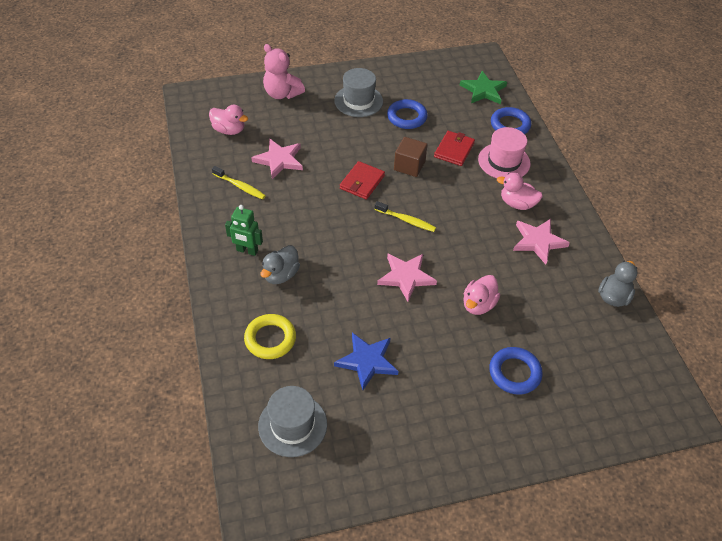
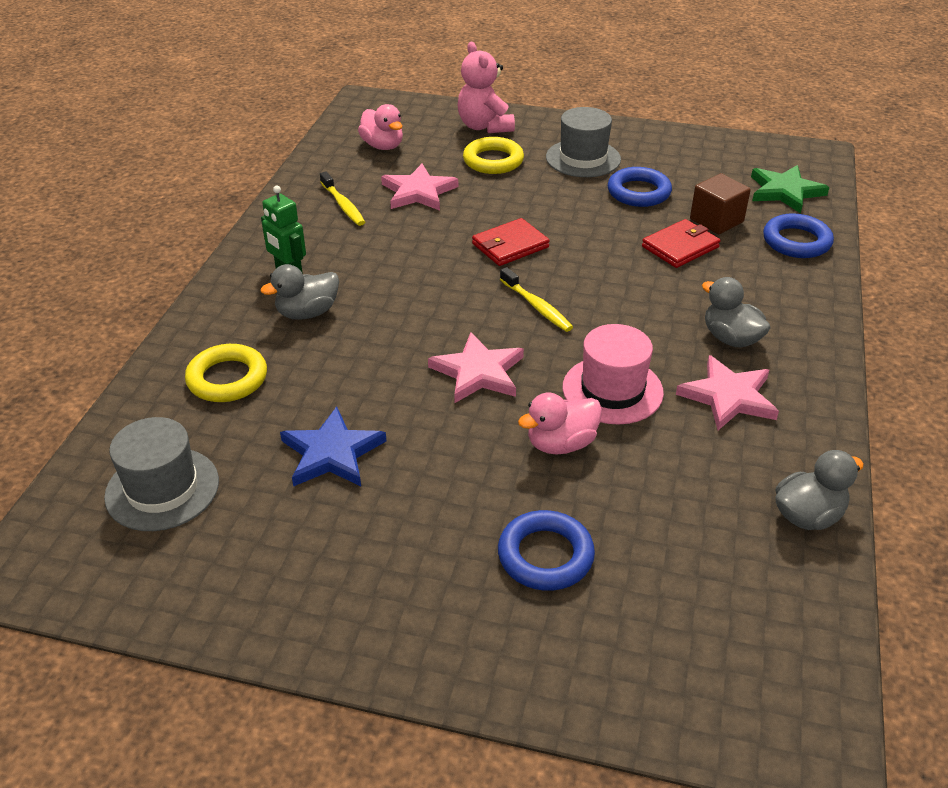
camera: 30 degrees right, 10 degrees down
(307, 120) = (493, 161): none -> yellow ring
(409, 166) = (595, 246): brown cube -> brown cube (716, 220)
(504, 161) = (750, 281): pink hat -> pink hat (612, 390)
(517, 204) = (731, 338): pink duck -> grey duck

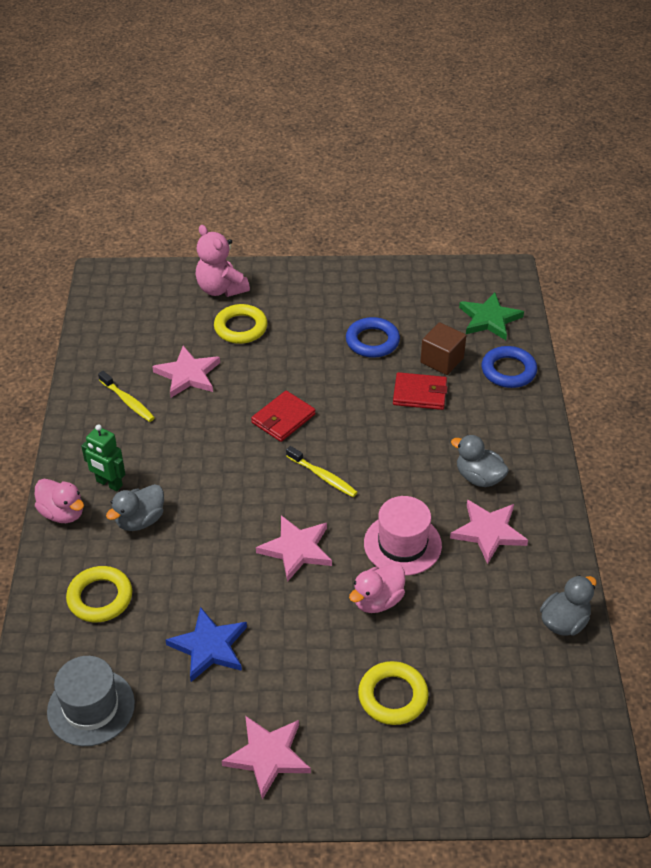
camera: 15 degrees left, 5 degrees up
(355, 591) = (268, 756): none -> pink star
(383, 146) = (138, 327): pink duck -> pink duck (62, 513)
(545, 556) = (393, 696): blue ring -> yellow ring
(583, 158) = (316, 311): grey hat -> none
(680, 247) = (420, 394): red wallet -> red wallet turned 60 degrees clockwise

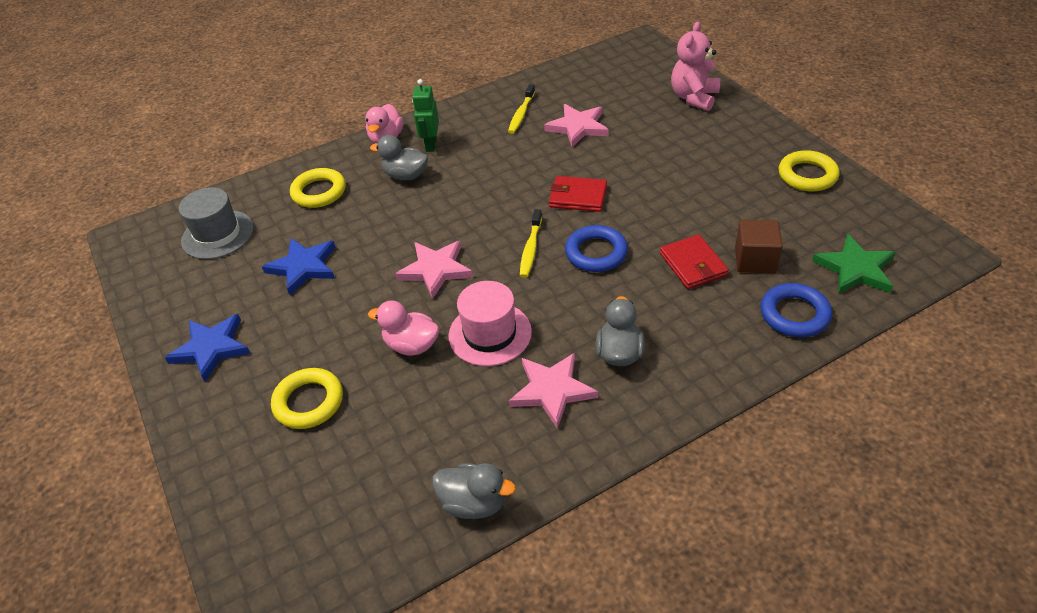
camera: 65 degrees right, 0 degrees up
(240, 328) = (660, 127): yellow ring -> yellow ring (807, 175)
(268, 756) = (211, 348): pink star -> blue star
(372, 341) = (729, 205): blue ring -> blue ring (596, 253)

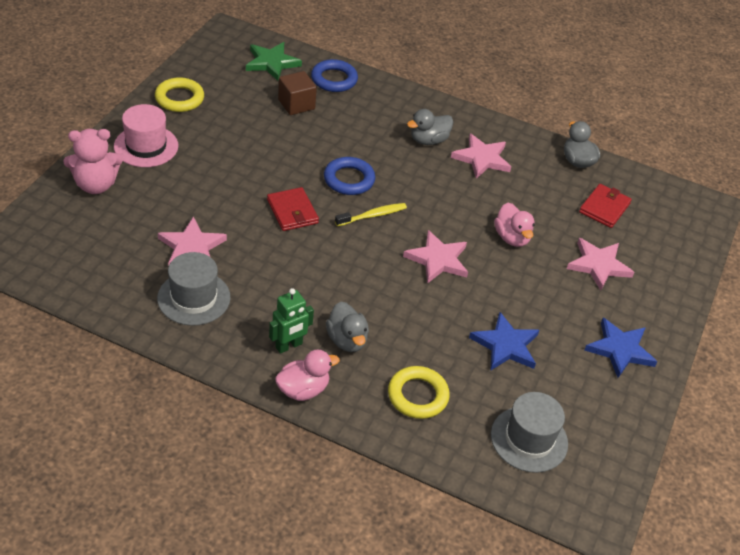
camera: 135 degrees left, 0 degrees up
(308, 402) = (598, 265): yellow ring -> pink star
(490, 334) = (467, 203): pink hat -> pink hat (146, 146)
(521, 114) = (194, 298): yellow toothbrush -> grey hat
(693, 264) = (323, 130): red wallet -> red wallet (604, 208)

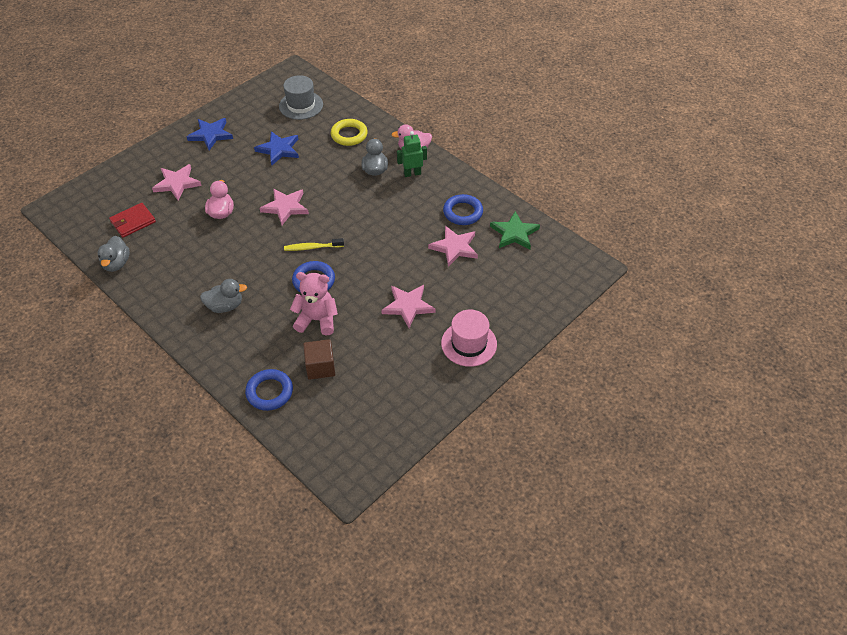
camera: 155 degrees left, 5 degrees up
(96, 185) = (516, 312): pink teddy bear -> pink teddy bear (317, 320)
(179, 98) = (426, 394): yellow ring -> none
(194, 298) = (463, 212): grey hat -> blue ring
(272, 63) = (320, 426): green star -> green star (514, 233)
(292, 211) = (371, 261): red wallet -> none
(482, 158) = (193, 280): pink star -> pink star (408, 306)

